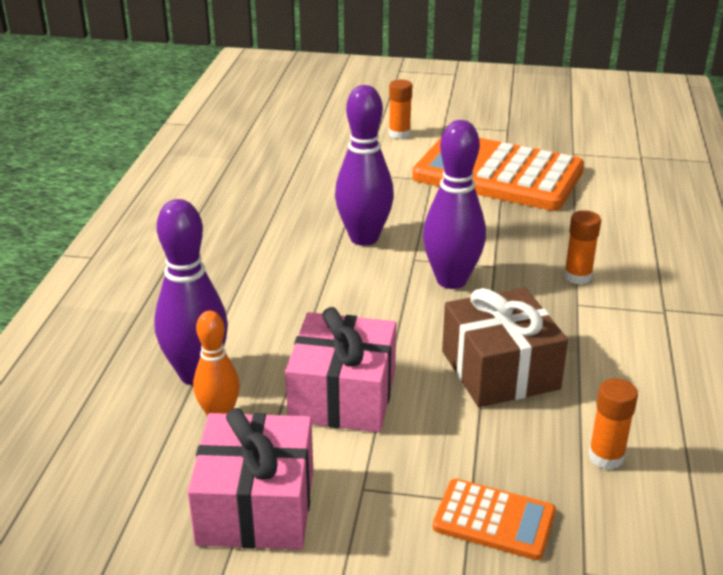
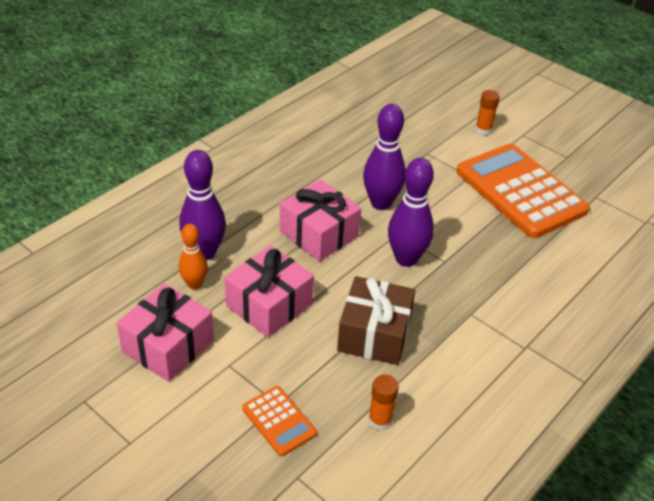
camera: 30 degrees right, 10 degrees up
(324, 295) = (319, 234): none -> pink gift
(577, 276) = (492, 294): orange glue stick -> none

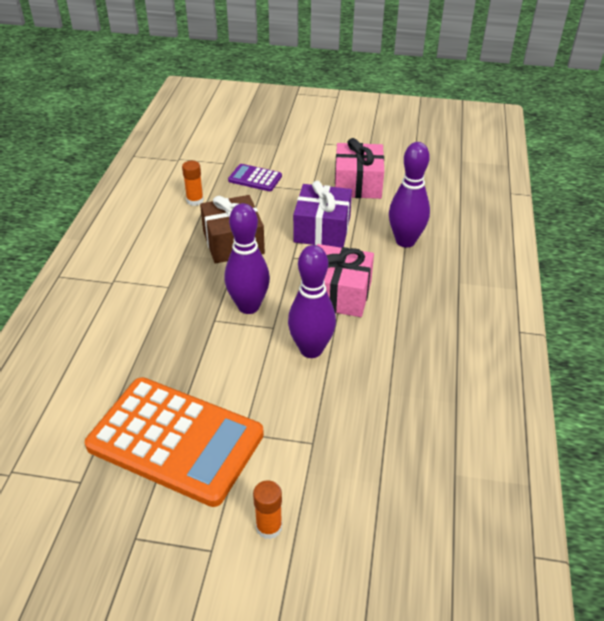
camera: 150 degrees right, 0 degrees up
(194, 284) = (385, 220): orange bowling pin -> none
(269, 305) = (322, 229): pink gift -> purple gift
(279, 421) = (255, 178): orange calculator -> purple calculator

